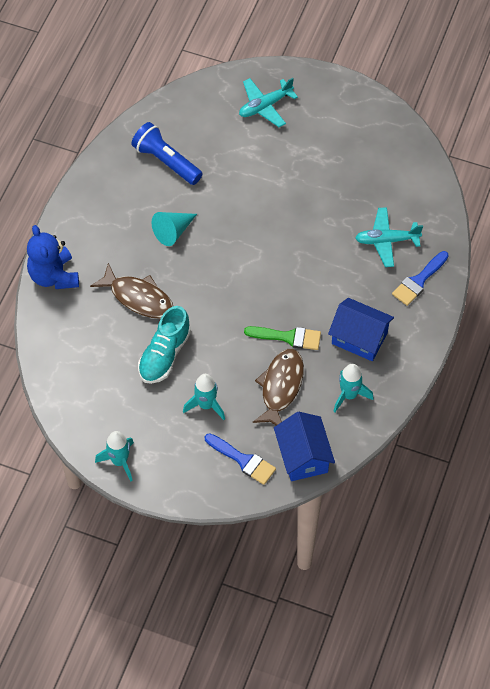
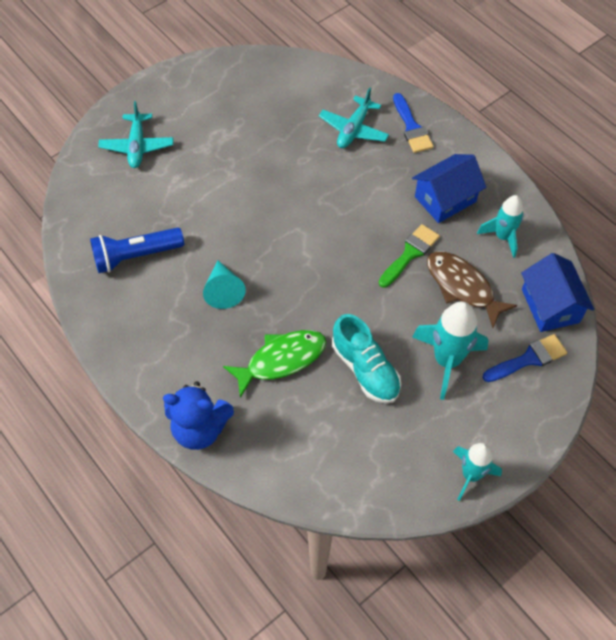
camera: 60 degrees left, 0 degrees up
(138, 298) = (281, 360): brown fish -> green fish
(206, 405) = (447, 360): turquoise rocket -> turquoise rocket, size x1.54
(303, 456) = (550, 306): blue house -> blue house turned 60 degrees clockwise

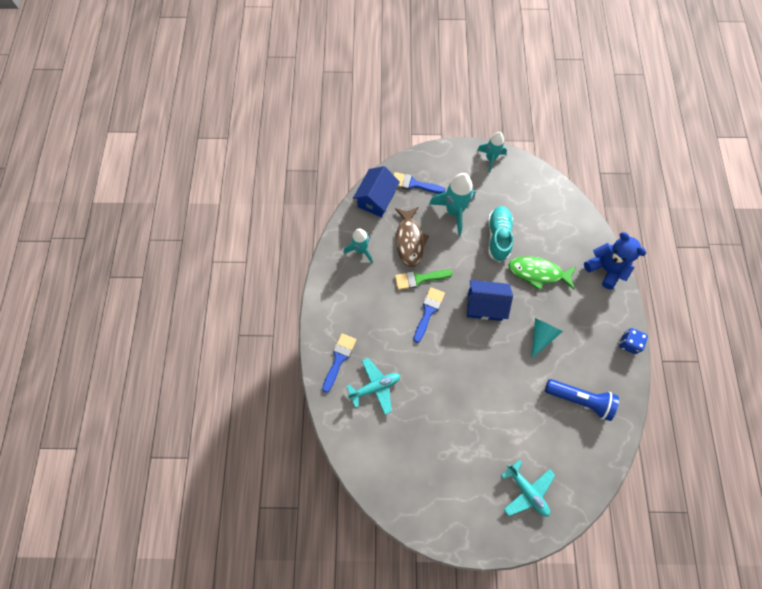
camera: 140 degrees left, 10 degrees up
(114, 354) = (628, 343): none -> blue dice
(137, 146) = (526, 491): turquoise plane -> turquoise plane turned 105 degrees clockwise
(368, 228) = (428, 311): none -> blue brush
(445, 199) = (368, 295): blue house -> blue house (485, 305)

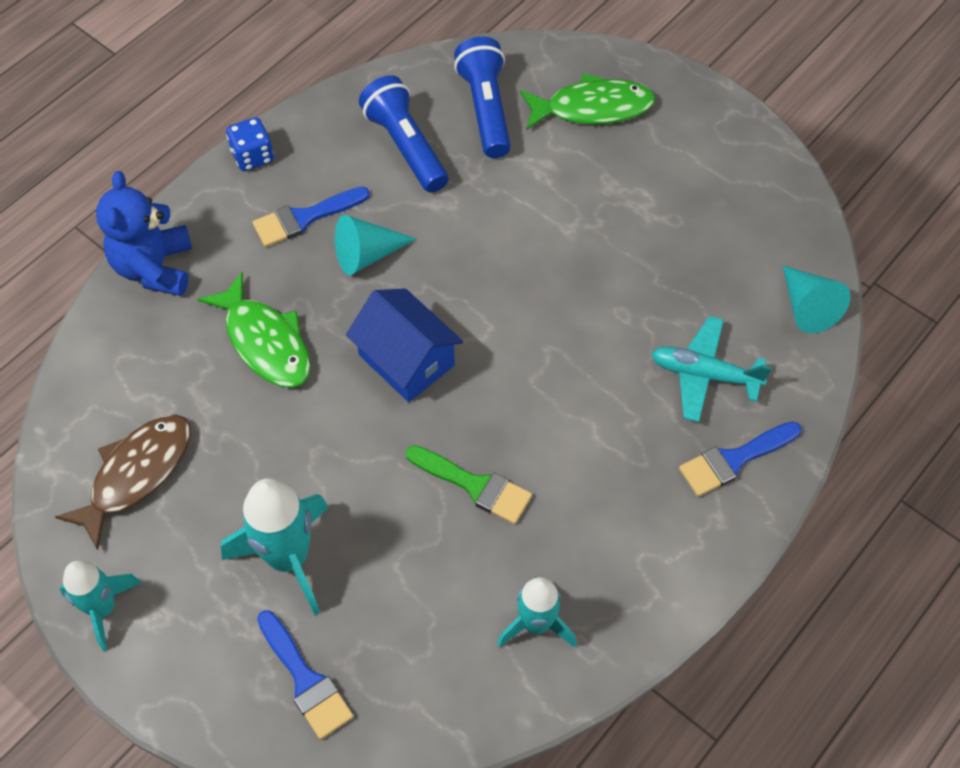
camera: 140 degrees left, 10 degrees down
(357, 454) = (807, 307): none -> turquoise cone
(376, 199) = (411, 710): blue house -> none
(409, 240) = (425, 569): brown fish -> brown fish (136, 474)
(428, 311) = (510, 420): blue brush -> blue brush (304, 218)
(498, 237) = (262, 449): turquoise shoe -> none
(526, 491) = (592, 108): turquoise plane -> green fish
(569, 449) = (485, 109): none -> blue flashlight

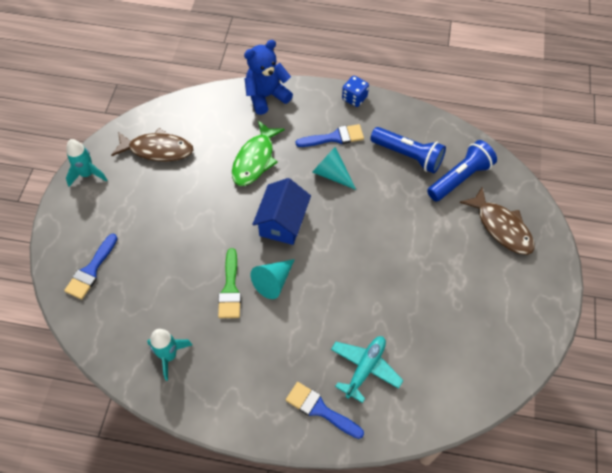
camera: 60 degrees right, 0 degrees up
(288, 558) = (148, 230): turquoise rocket -> none
(304, 218) = (334, 137): blue brush -> blue brush turned 135 degrees clockwise
(405, 146) = (408, 155): blue flashlight -> blue flashlight turned 90 degrees clockwise
(592, 108) = (501, 227): green fish -> brown fish
(704, 375) = (365, 368): turquoise plane -> turquoise plane turned 45 degrees clockwise
(807, 307) = (448, 404): turquoise cone -> turquoise cone (273, 282)

